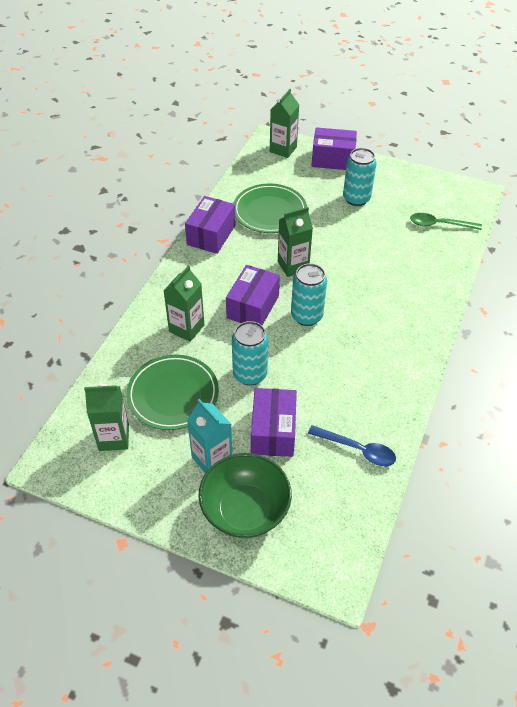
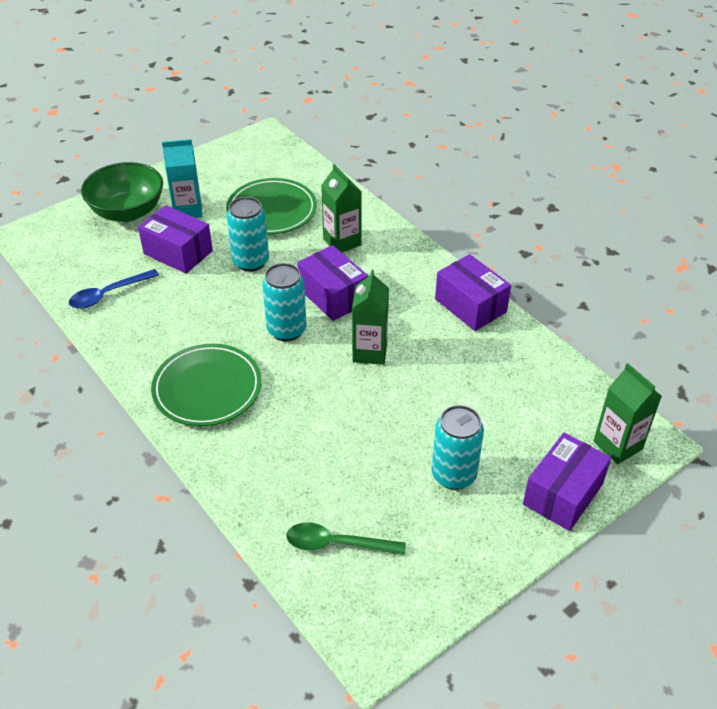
camera: 120 degrees right, 5 degrees down
(114, 438) = (259, 169): green carton -> none
(269, 211) = (482, 372): green plate -> green plate (207, 388)
(439, 224) = (337, 543): green spoon -> green spoon turned 120 degrees counterclockwise

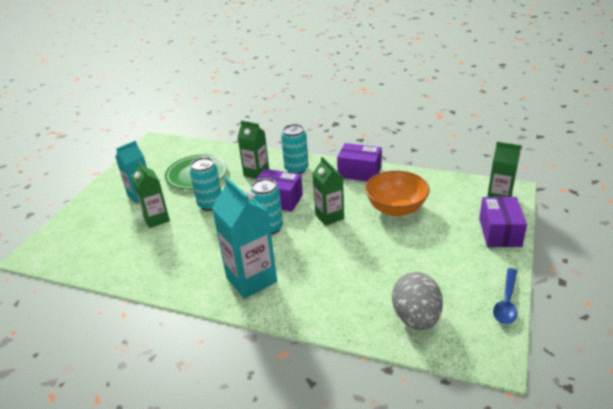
camera: 30 degrees left, 10 degrees down
(108, 294) = (129, 261): blue spoon -> blue spoon (506, 302)
(127, 211) = (98, 212): green bowl -> none
(178, 252) = (156, 219): purple box -> green carton
(207, 388) = (251, 280): green plate -> turquoise carton
(337, 543) = (416, 318): green spoon -> grey egg
(453, 475) = (438, 251): turquoise can -> turquoise can (296, 169)
(463, 384) = (396, 208): none -> orange bowl

